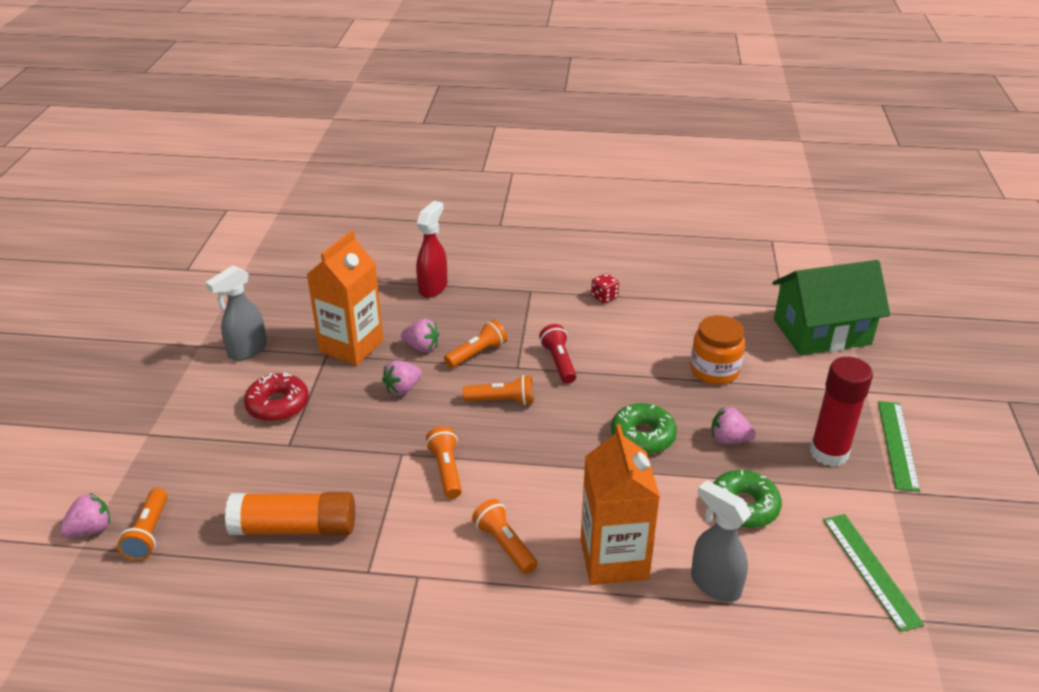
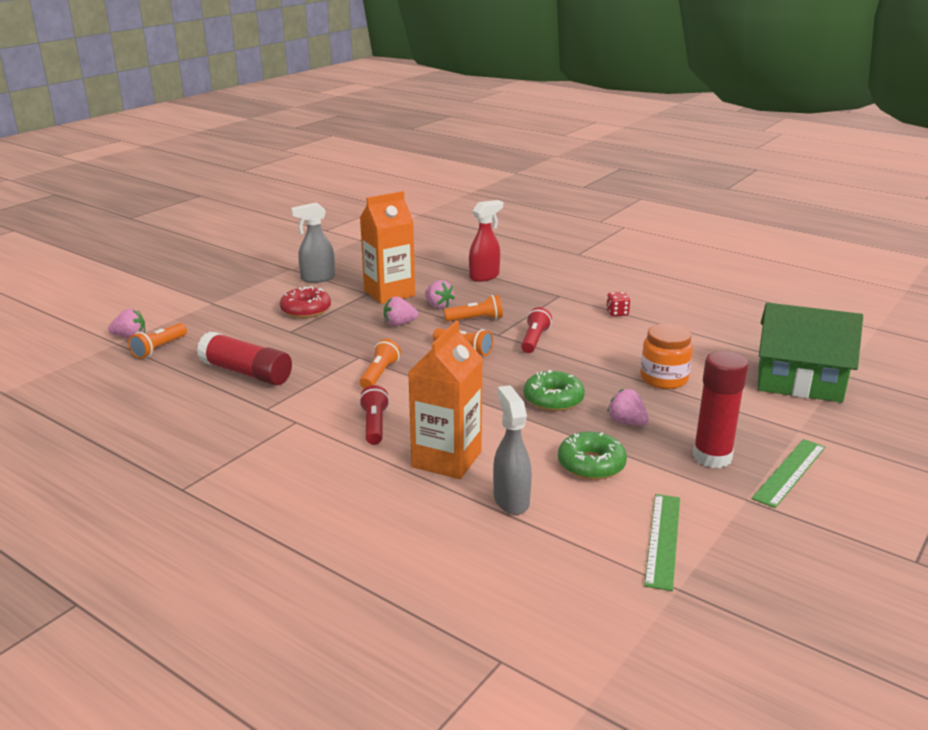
camera: 30 degrees right, 10 degrees down
(294, 528) = (246, 373): orange glue stick -> red glue stick
(504, 545) = (374, 425): orange flashlight -> red flashlight

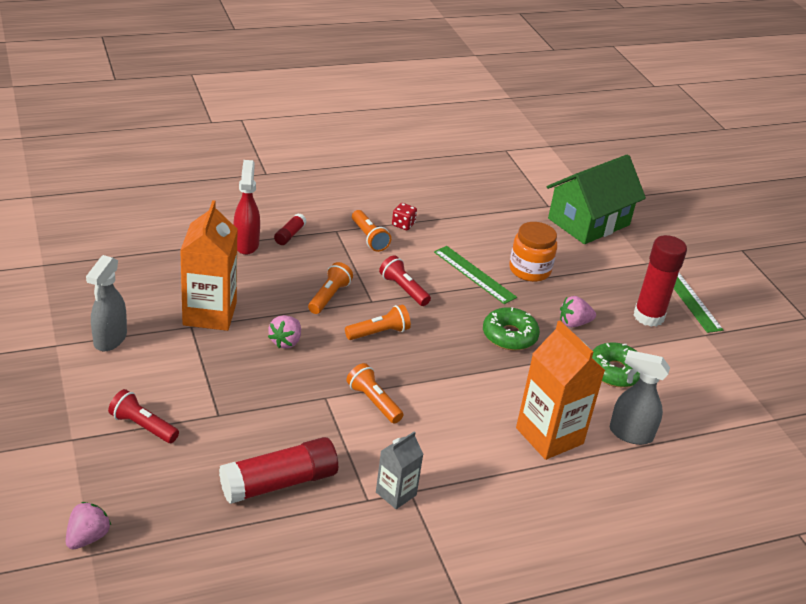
camera: 60 degrees left, 10 degrees up
(159, 348) = (148, 525): orange flashlight -> orange flashlight (369, 238)
(286, 417) = (396, 493): none -> grey carton
(306, 310) = (180, 382): red donut -> none
(374, 425) = (461, 448): red flashlight -> red flashlight (143, 426)
(438, 306) = (276, 301): pink strawberry -> none
(522, 284) = (289, 235): none -> red glue stick
(663, 539) = (723, 394): green ruler -> green ruler (474, 274)

